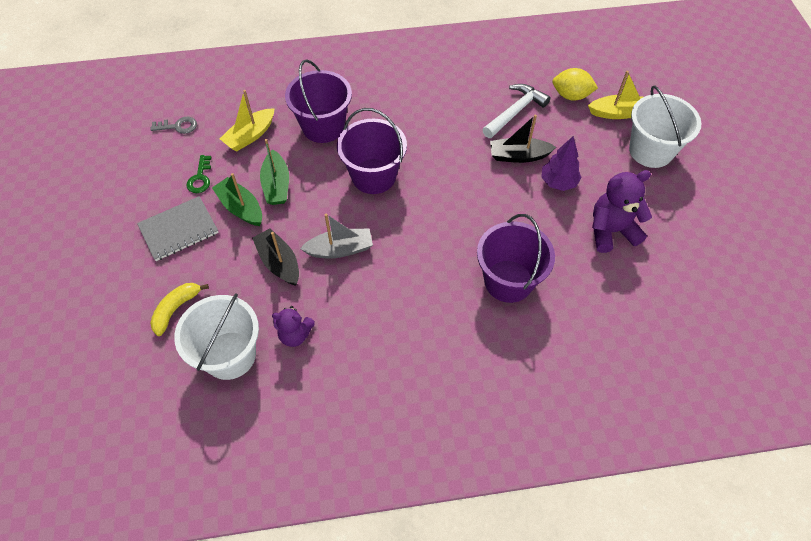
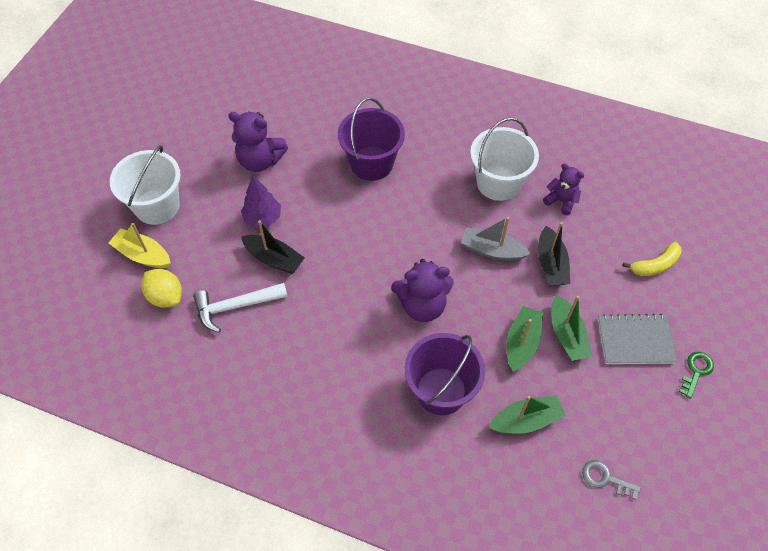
camera: 150 degrees left, 0 degrees up
(200, 178) = (598, 391): green key -> green key (696, 371)
(230, 355) = (619, 209): white bucket -> white bucket (498, 183)
(250, 136) = (526, 420): yellow boat -> green boat
(373, 176) = (422, 305): purple bucket -> purple teddy bear

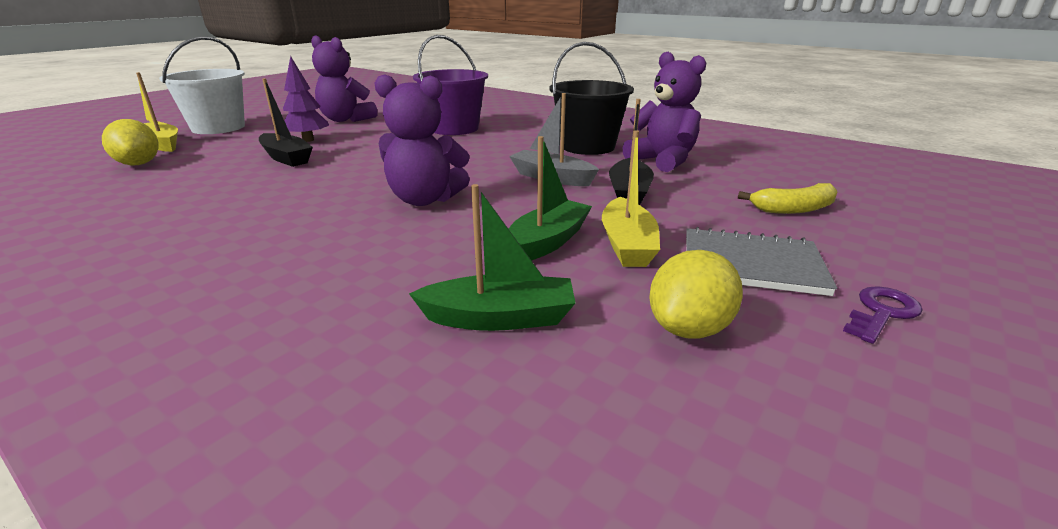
camera: 15 degrees right, 30 degrees down
(235, 306) = (200, 176): white hammer -> none
(441, 391) = (377, 265): purple bucket -> none
(498, 183) = (588, 146): white bucket -> black bucket
(561, 201) = (662, 161): purple teddy bear -> purple teddy bear, size x1.60
(567, 335) = (627, 245): green boat -> yellow boat
(605, 478) = (637, 439): grey key -> none
(612, 406) = (689, 328): none -> yellow lemon
(696, 371) = (882, 312): green key -> purple key

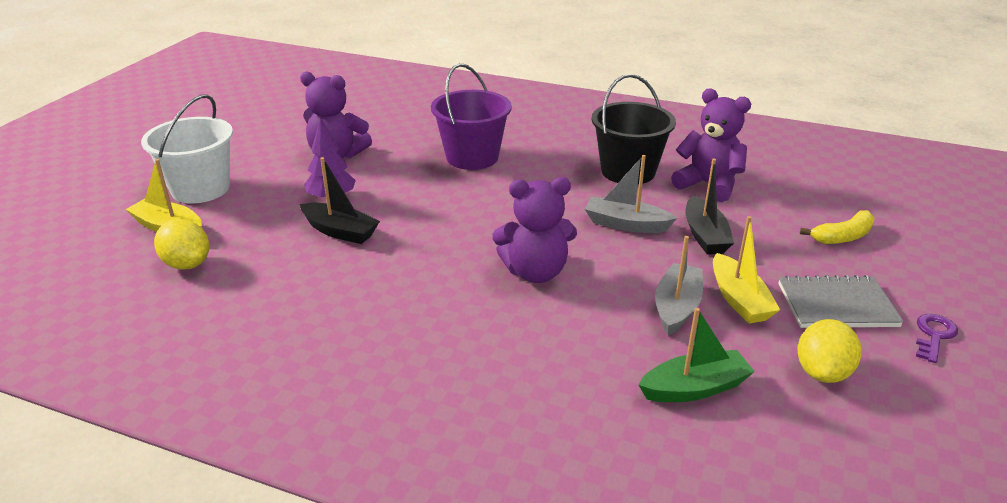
camera: 15 degrees left, 5 degrees up
(547, 242) = (676, 307): green boat -> grey boat

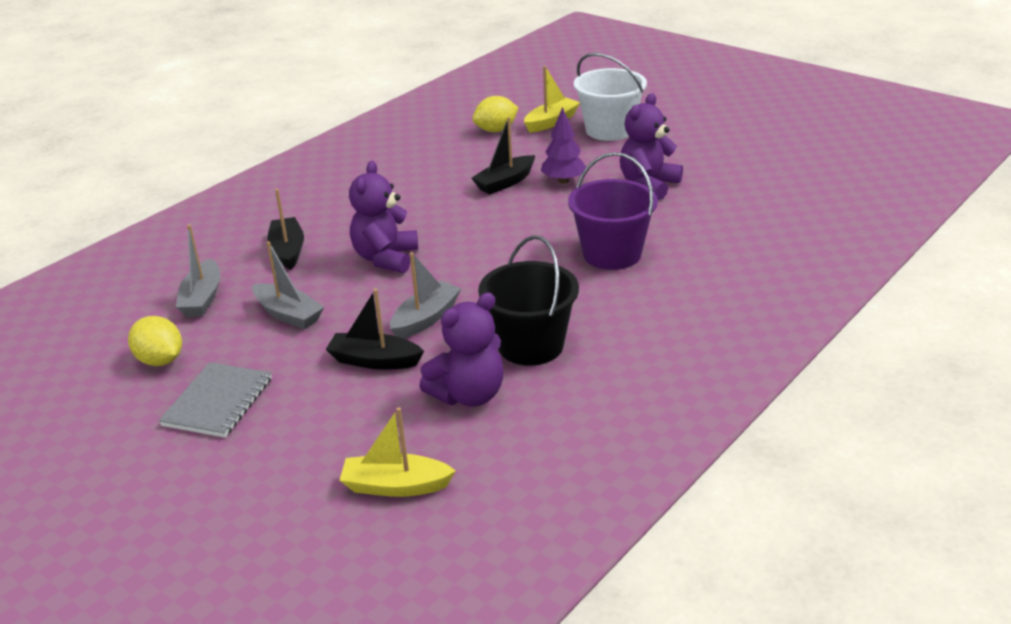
camera: 110 degrees right, 0 degrees up
(553, 352) = (288, 251): none -> black boat
(694, 388) = (202, 298): green boat -> grey boat
(739, 299) = (271, 349): yellow boat -> yellow boat (396, 486)
(843, 237) = (306, 456): yellow banana -> none
(934, 335) = (135, 442): purple key -> none

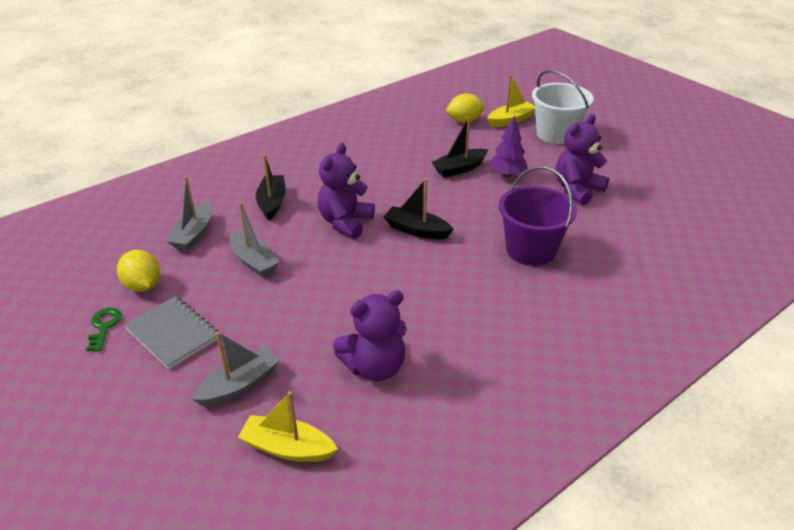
camera: 10 degrees right, 5 degrees up
(129, 409) = (104, 326): none -> green key
(218, 402) = (173, 333): grey notebook -> grey notebook turned 75 degrees counterclockwise
(374, 361) = (308, 318): black boat -> black boat (417, 230)
(426, 319) = (360, 285): grey boat -> grey boat (239, 385)
(530, 346) = (440, 327): black bucket -> none

